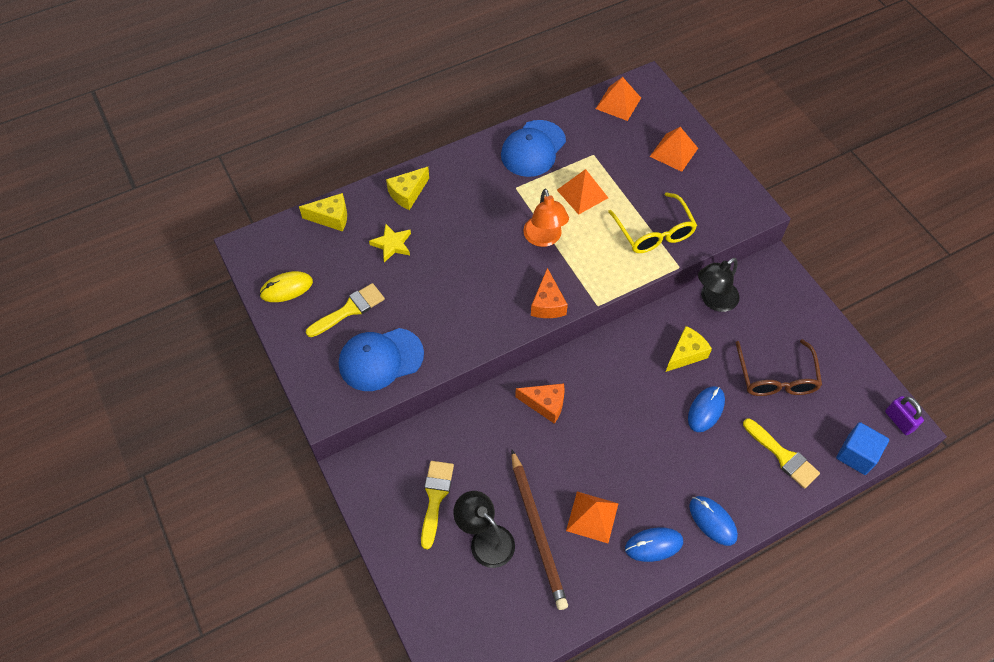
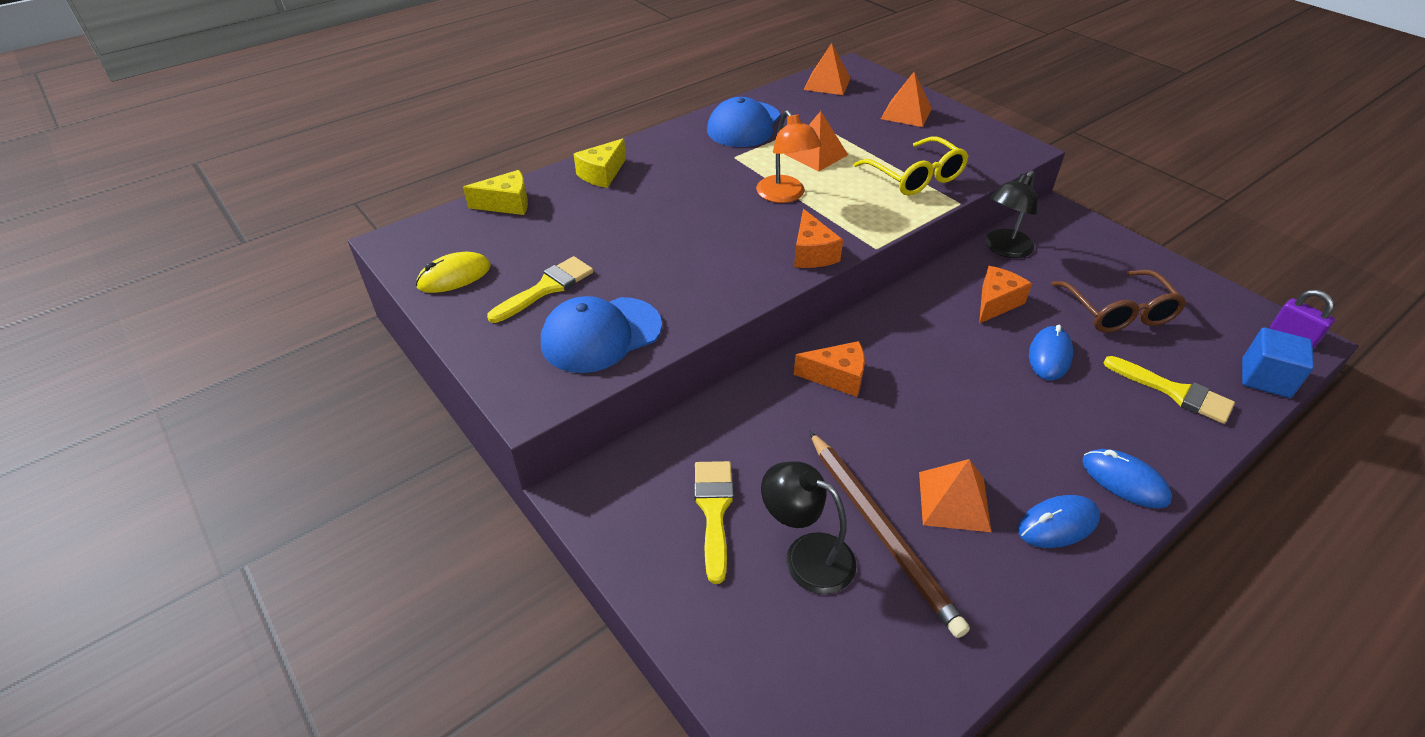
camera: 10 degrees left, 15 degrees down
(392, 244) = (592, 220): yellow star -> none
(686, 354) = (996, 303): yellow cheese -> orange cheese

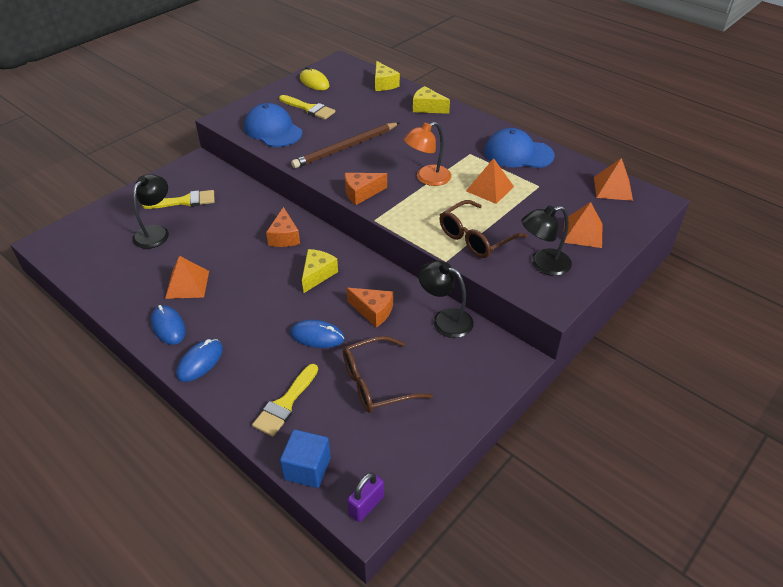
camera: 80 degrees right, 0 degrees up
(881, 531) = (169, 257): brown pencil -> brown pencil (346, 147)
(915, 177) = (475, 238): yellow glasses -> brown glasses
(926, 347) = (317, 275): none -> yellow cheese
(961, 144) = (542, 264): none -> black lamp

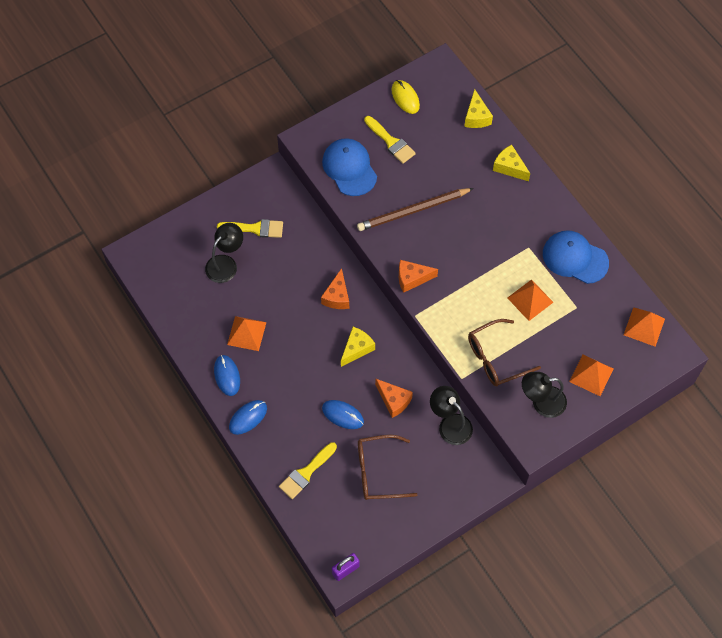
camera: 15 degrees right, 20 degrees up
(307, 468) = (311, 531): blue cube -> none
(427, 178) = (477, 272): orange lamp -> none

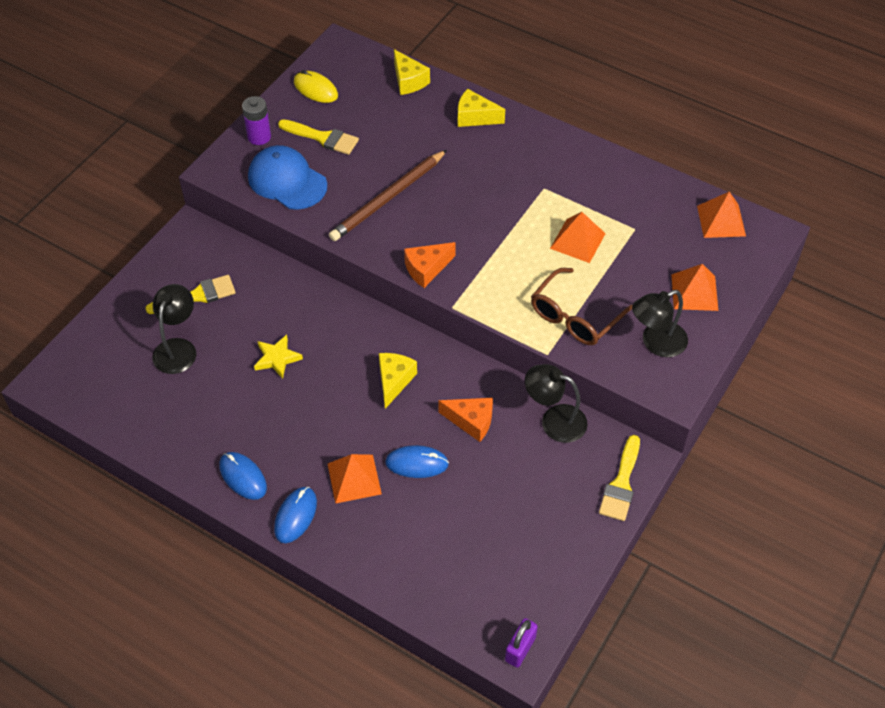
camera: 25 degrees left, 10 degrees down
(246, 333) = (244, 417): orange pyramid -> orange pyramid (354, 478)
(287, 299) = (277, 358): none -> yellow star
(306, 472) = (406, 551): yellow brush -> yellow brush (621, 483)
(337, 296) = (339, 332): orange cheese -> none
(346, 123) = (259, 137): none -> purple battery
(378, 472) = (497, 511): brown glasses -> none
(575, 258) = (602, 180): blue cap -> none

